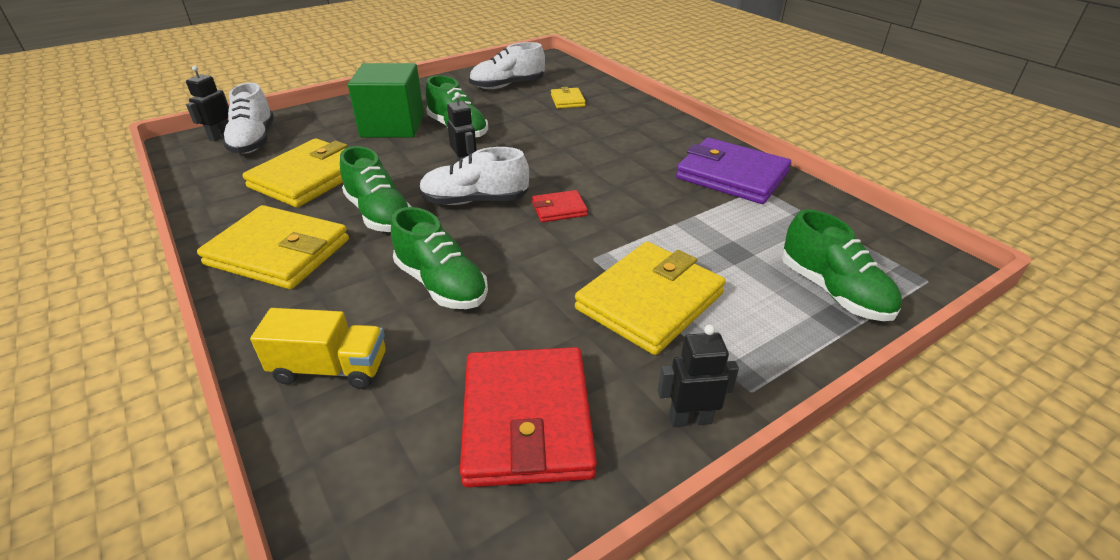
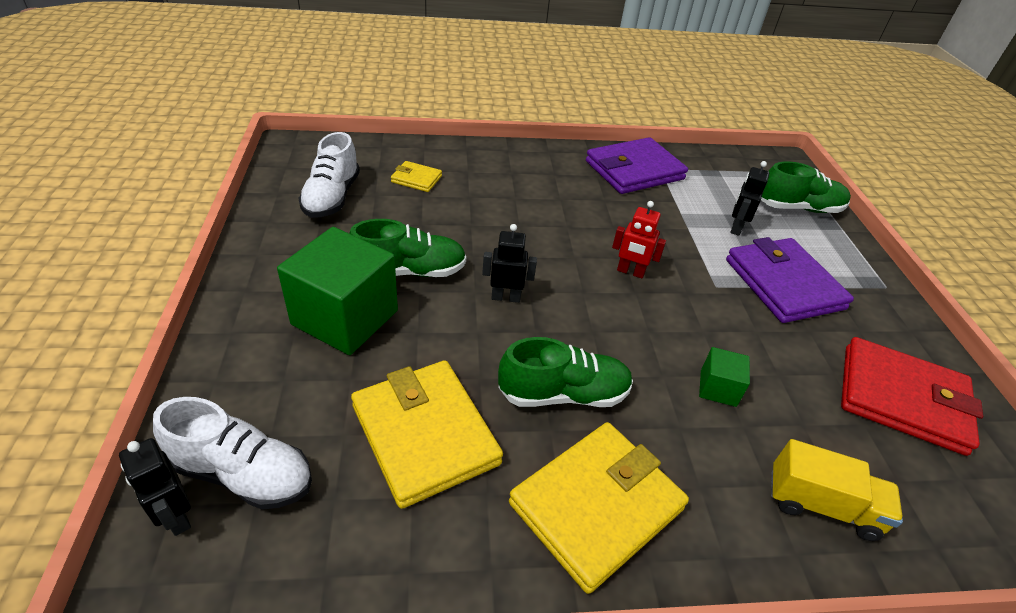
camera: 65 degrees left, 5 degrees up
(330, 368) = (821, 505): yellow truck -> yellow truck turned 75 degrees clockwise
(441, 284) = (718, 388): green shoe -> green cube
(475, 201) = (581, 316): white shoe -> none
(559, 209) = (630, 272): red wallet -> red robot
(649, 301) = (783, 284): yellow wallet -> purple wallet
(690, 419) = (909, 323): black robot -> black robot (736, 228)

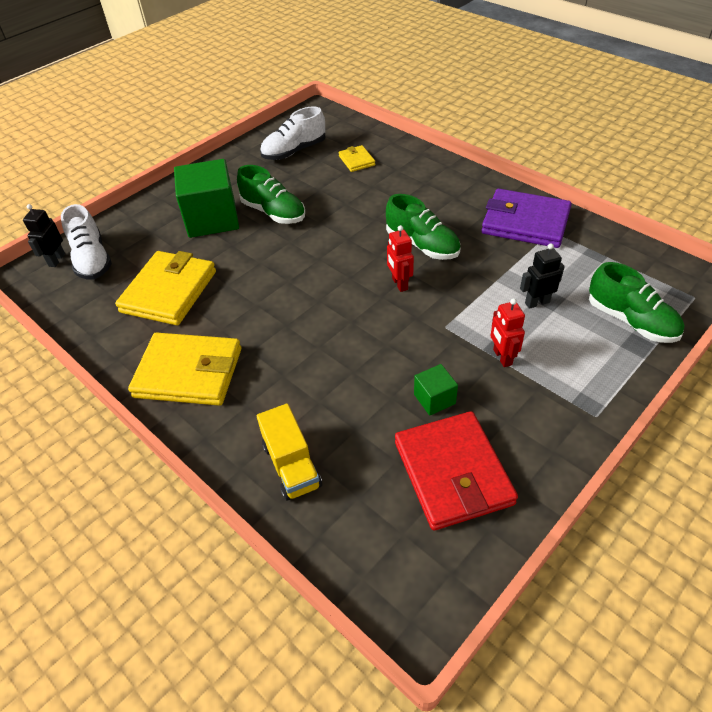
camera: 55 degrees right, 5 degrees up
(506, 297) = (301, 254): black robot -> none
(563, 394) = (252, 318): green shoe -> green shoe (422, 245)
(718, 388) = (338, 375): green cube -> green cube (434, 399)
(783, 284) = (502, 357): purple wallet -> red robot

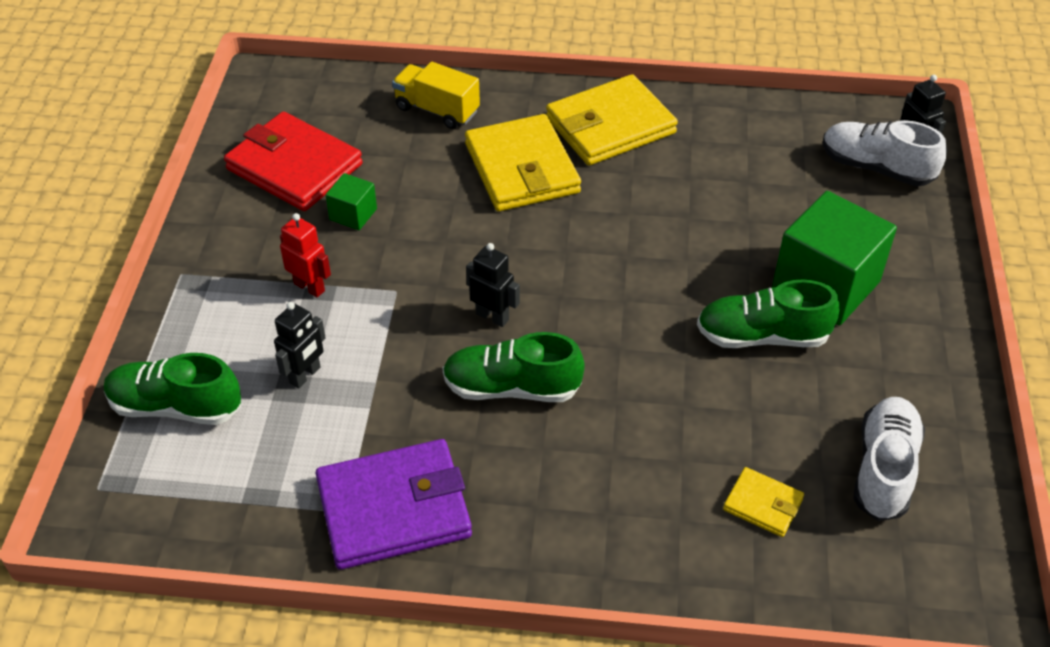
camera: 140 degrees right, 0 degrees up
(169, 291) = (739, 179): yellow wallet -> yellow wallet (522, 168)
(399, 284) = (492, 316): red robot -> black robot

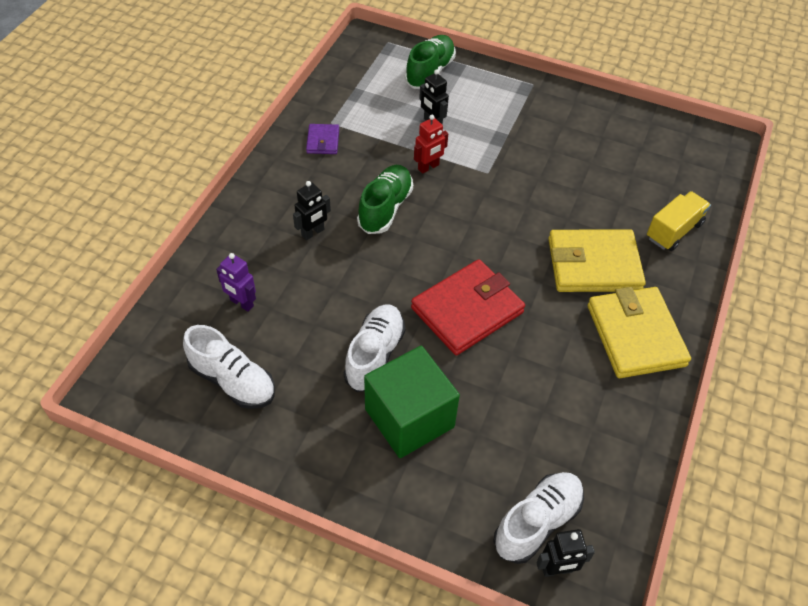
camera: 105 degrees right, 5 degrees up
(294, 167) = (622, 145): red wallet -> red wallet (467, 310)
(309, 287) = (504, 135): red robot -> red robot (428, 167)
(353, 214) = (566, 165): green cube -> none
(394, 508) = (323, 141): purple wallet -> purple wallet, size x0.48
(492, 316) = (448, 213): black robot -> black robot (313, 233)
(762, 336) = (375, 355): green shoe -> white shoe
(763, 504) = (241, 303): yellow wallet -> purple robot

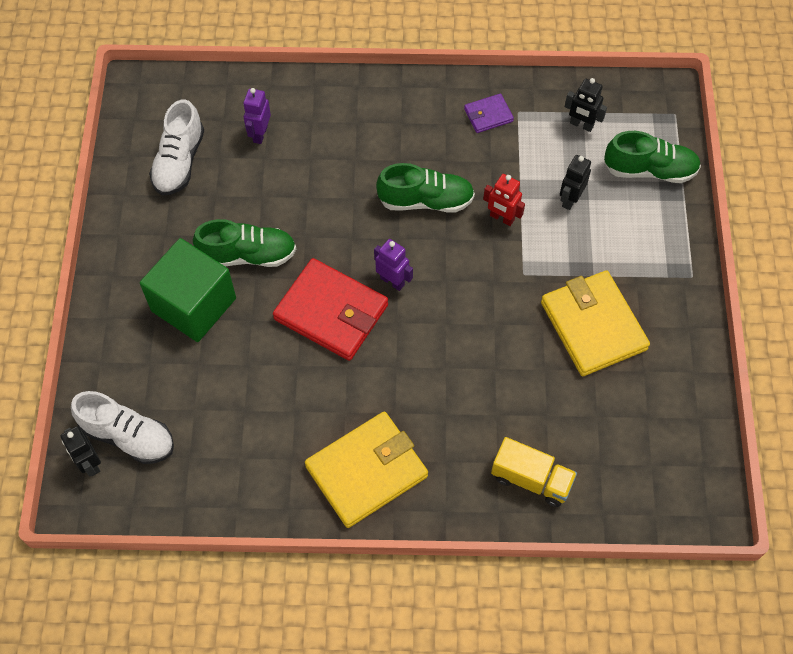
camera: 70 degrees right, 10 degrees up
(313, 233) = (365, 154): black robot -> black robot (581, 125)
(375, 355) = (248, 255): white shoe -> green shoe
(455, 257) = (392, 281): none -> purple robot
(594, 265) = (442, 410): yellow wallet -> yellow wallet (593, 326)

